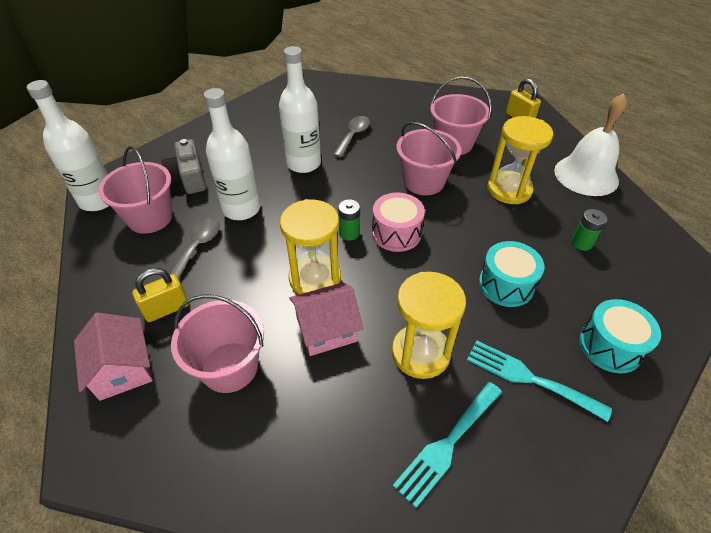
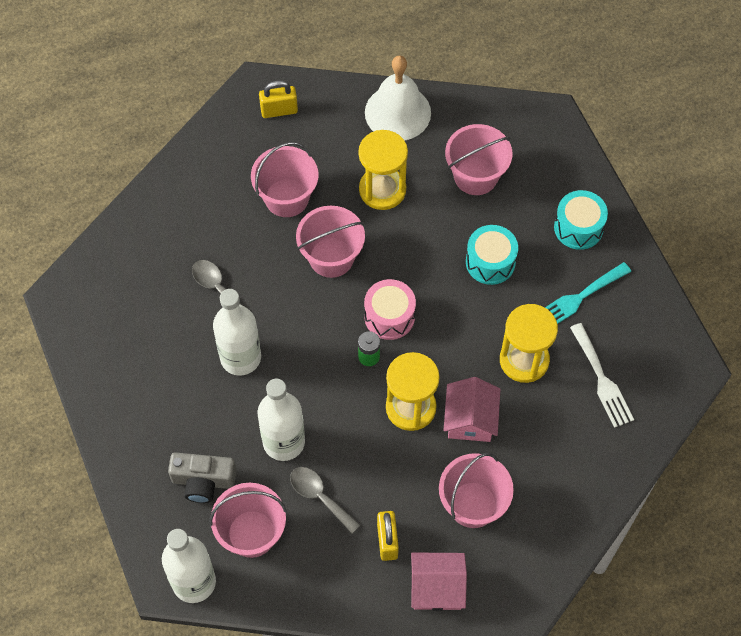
camera: 65 degrees left, 15 degrees up
(447, 444) = (602, 380): turquoise fork -> white fork
(581, 243) = (475, 176): green battery -> pink bucket

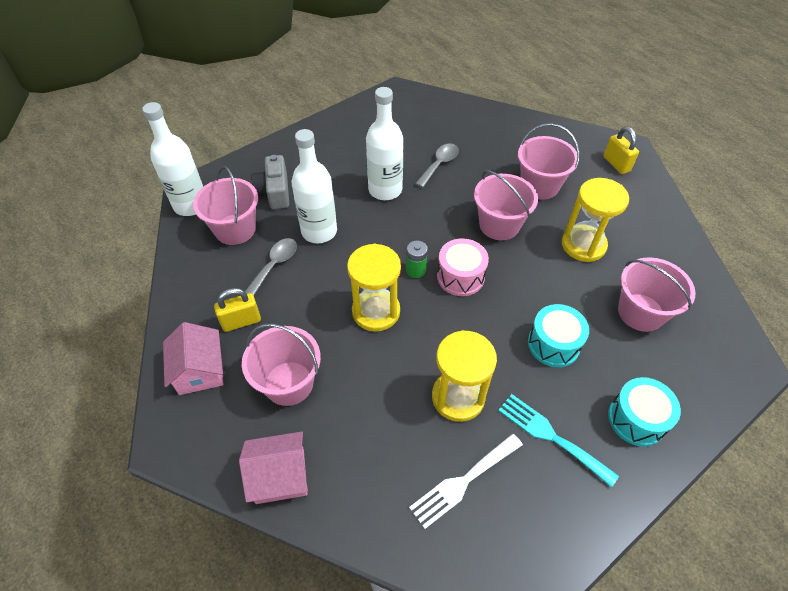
camera: 75 degrees right, 10 degrees down
(397, 112) = (668, 239): white bell -> none
(470, 419) = (378, 362): pink house -> pink house (280, 475)

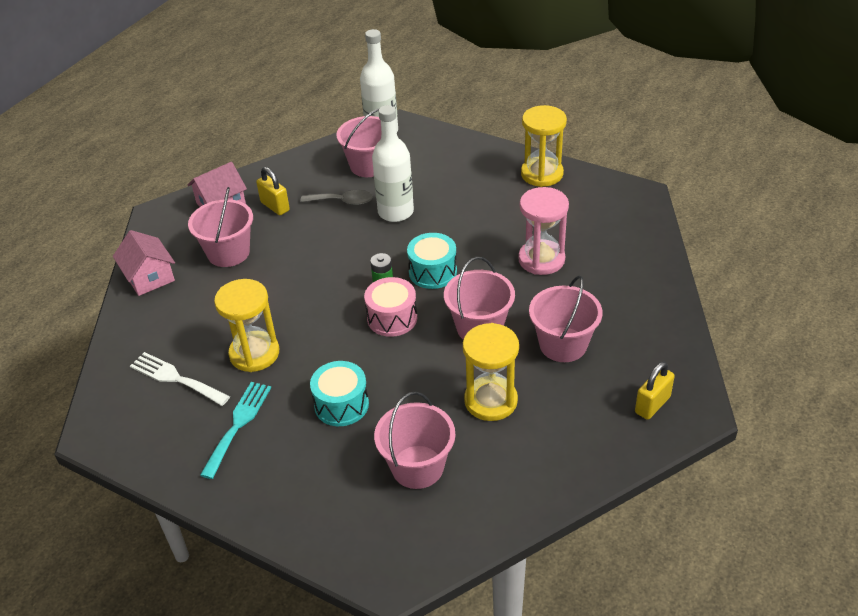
camera: 70 degrees right, 10 degrees down
(274, 192) = (427, 169): grey camera -> none
(376, 311) = (322, 276): yellow hourglass -> yellow hourglass (542, 174)
(385, 190) = (476, 234): white bottle -> none
(439, 164) = (541, 259): grey spoon -> pink hourglass
(636, 419) = (279, 484): turquoise drum -> turquoise drum (432, 272)

